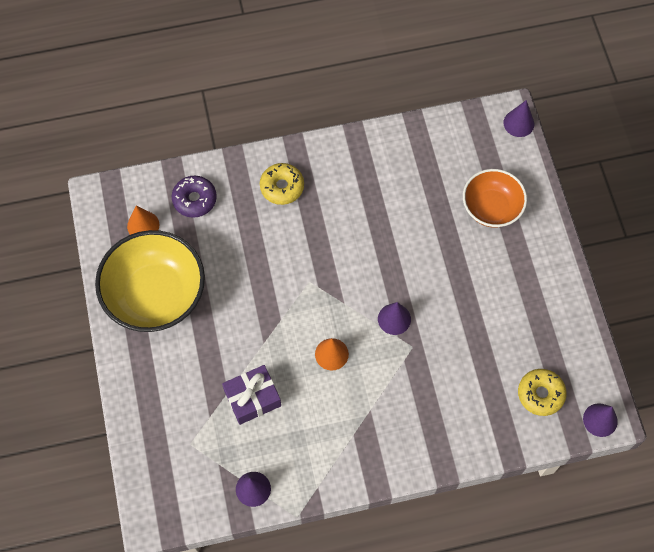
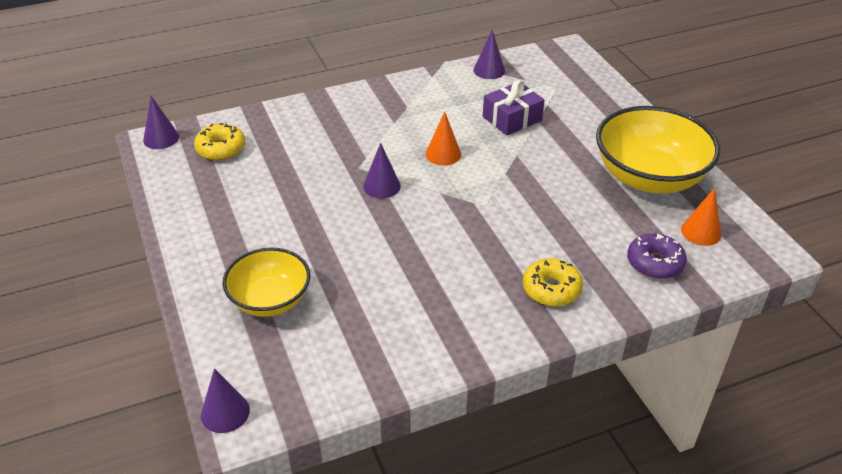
camera: 170 degrees right, 25 degrees down
(491, 208) = (270, 300): orange bowl -> yellow bowl

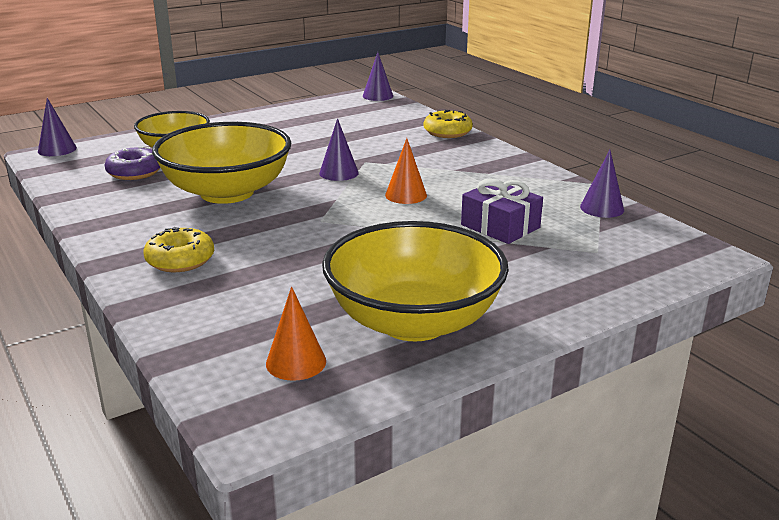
camera: 80 degrees right, 15 degrees down
(221, 149) = (372, 114): yellow donut -> yellow donut (447, 132)
(409, 260) = (227, 192): none -> yellow bowl
(654, 263) = (225, 324): purple donut -> purple donut (135, 172)

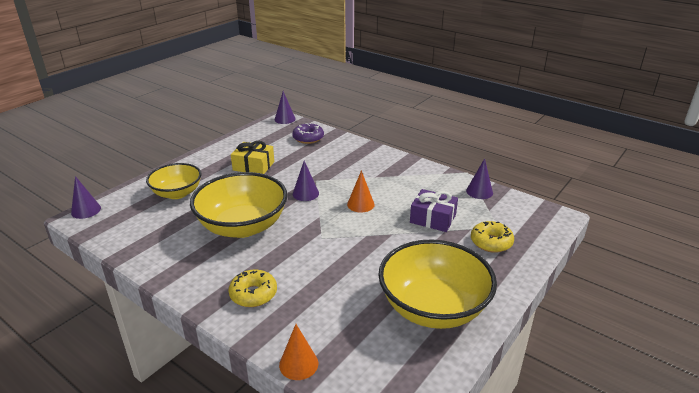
camera: 20 degrees left, 5 degrees up
(135, 172) = (163, 221): purple donut -> purple donut (308, 138)
(294, 136) = (253, 166): none -> yellow gift
(296, 362) = (387, 360): orange cone -> orange cone (298, 364)
(447, 132) = (351, 145): yellow donut -> yellow donut (491, 242)

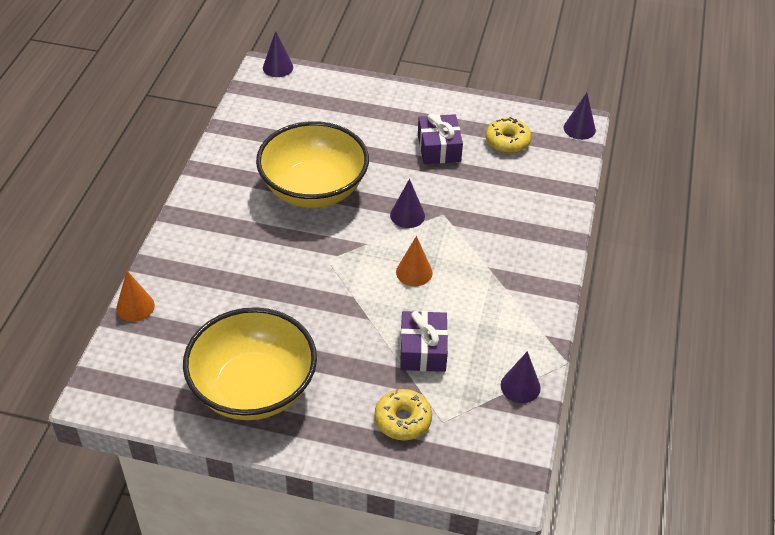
camera: 65 degrees right, 15 degrees up
(177, 193) = (344, 114): yellow bowl -> none
(253, 166) = (439, 148): yellow gift -> purple gift
(253, 294) = (211, 241): yellow donut -> yellow donut (507, 141)
(308, 138) = (543, 170): purple donut -> none

